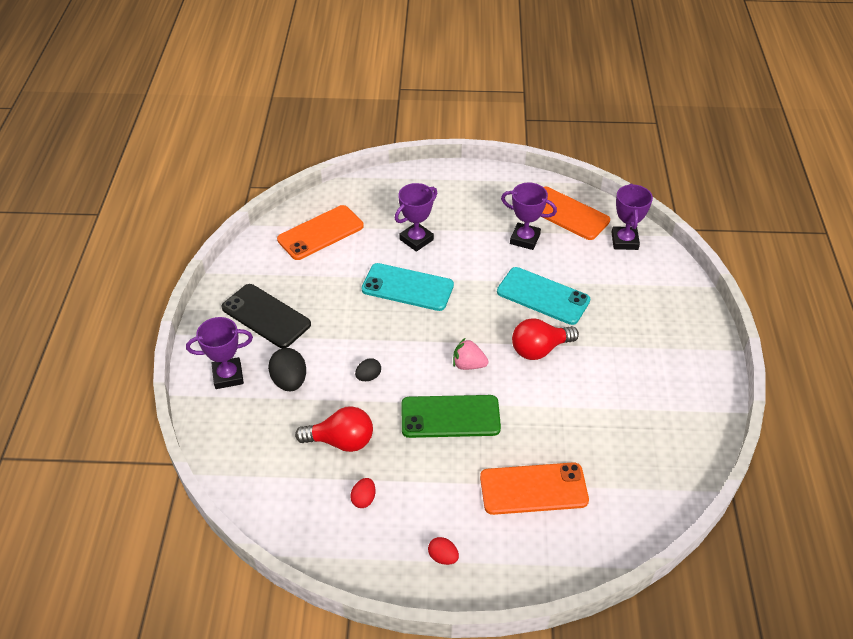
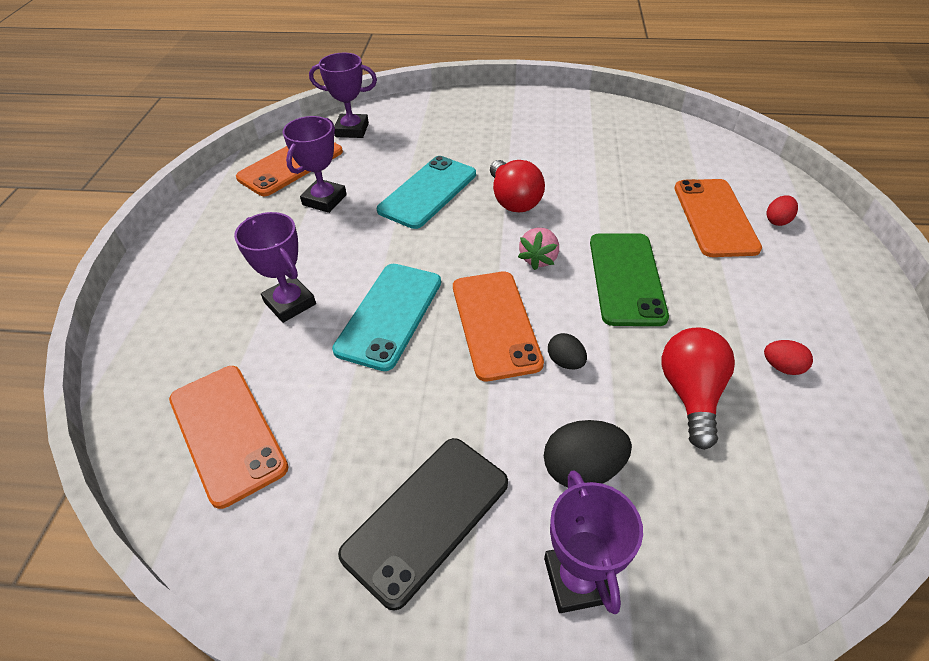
camera: 85 degrees left, 0 degrees up
(401, 340) = (495, 324): none -> orange phone
(443, 557) = (835, 292): red egg -> red egg (777, 221)

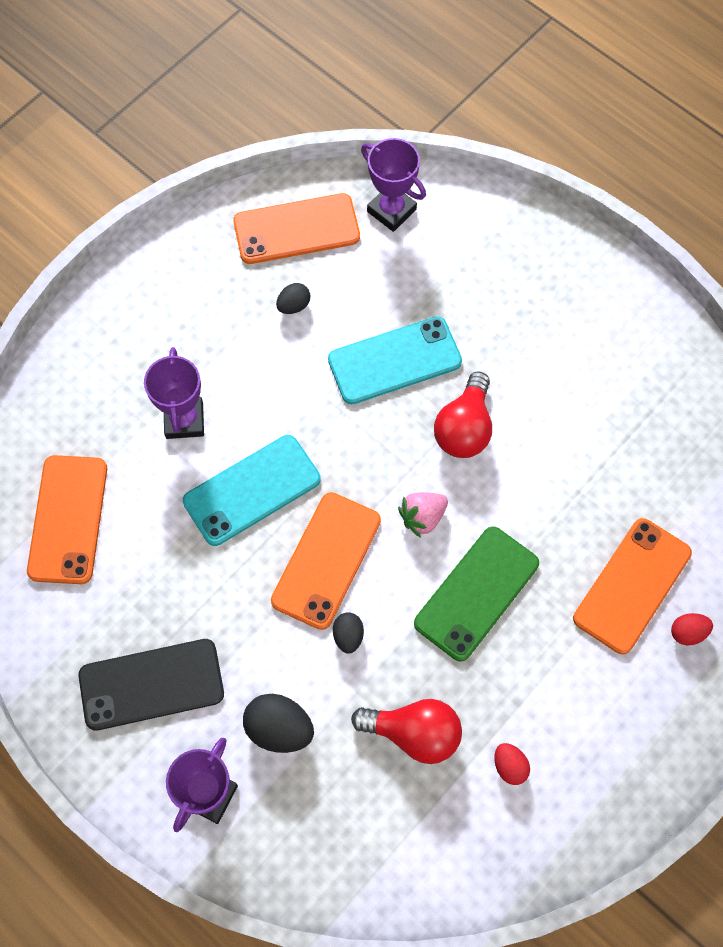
camera: 35 degrees right, 20 degrees up
(324, 200) = (294, 306): purple trophy -> black egg
(690, 394) = (414, 733): red light bulb -> red light bulb turned 60 degrees clockwise

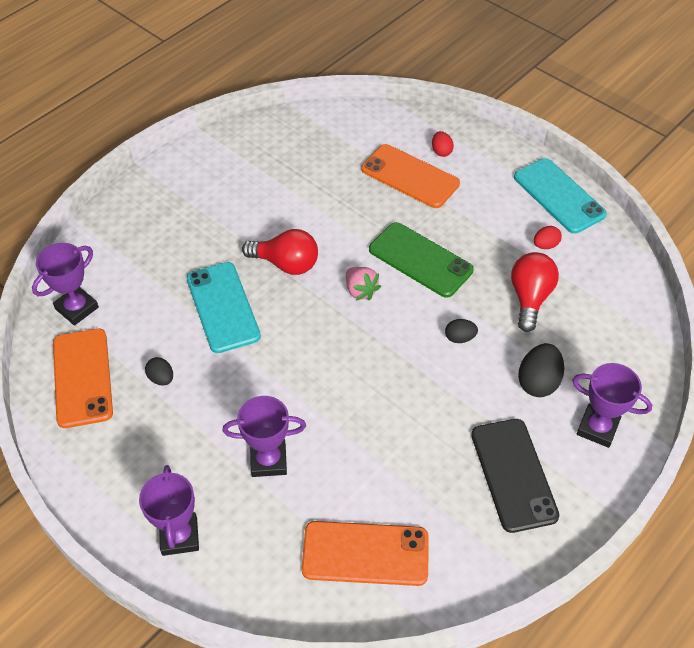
camera: 90 degrees left, 15 degrees down
(102, 341) = (179, 536): none -> purple trophy
(252, 490) = (337, 406): turquoise phone -> turquoise phone (559, 196)
(326, 560) = (398, 352): orange phone -> none

